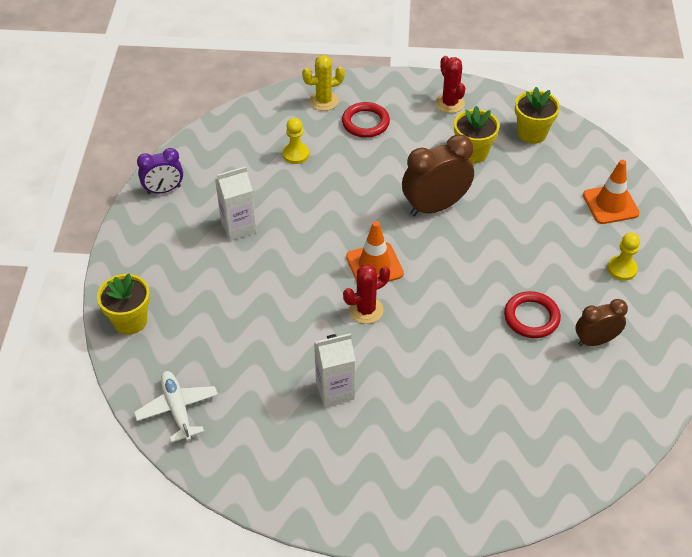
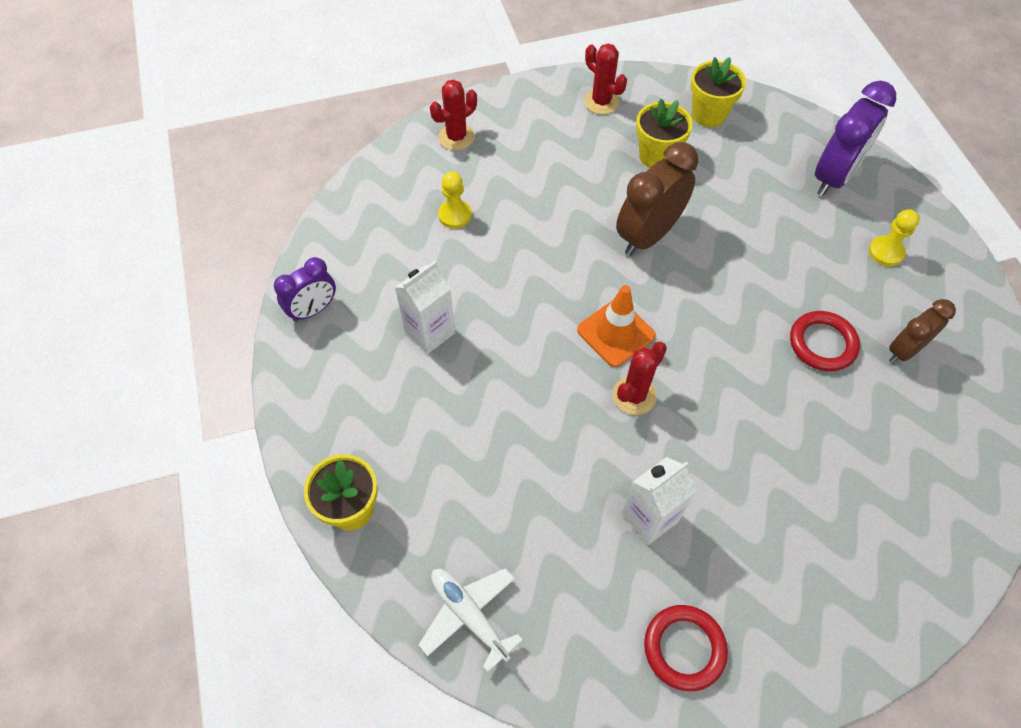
camera: 20 degrees left, 10 degrees up
(324, 101) = (456, 137): yellow cactus -> red cactus
(365, 123) = (518, 152): red ring -> red ring (684, 648)
(610, 204) = (834, 177): orange traffic cone -> purple clock

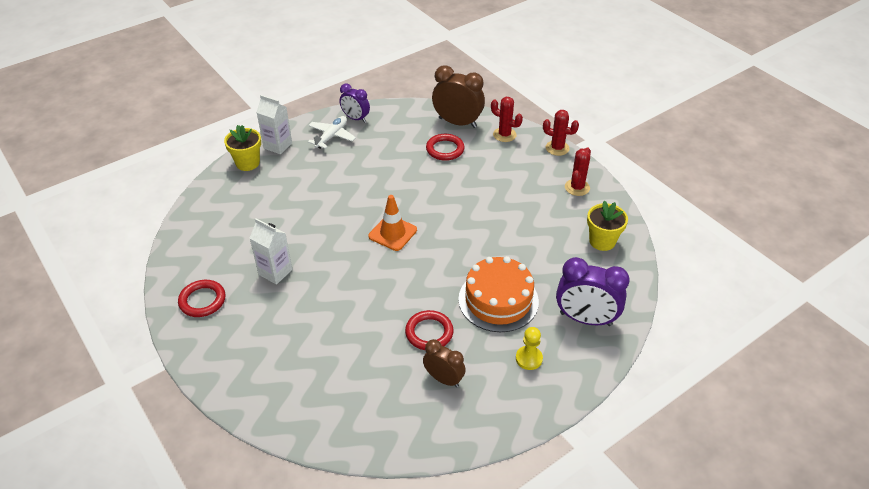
camera: 70 degrees right, 15 degrees down
(430, 332) = (360, 161): white carton -> white carton (278, 145)
(455, 215) = (445, 149): yellow pawn -> red ring
(469, 615) = (202, 217): white plane -> white plane (331, 136)
(634, 395) = (352, 250): red cactus -> red cactus (557, 148)
(648, 235) = (474, 232): brown clock -> brown clock (457, 122)
(656, 156) = (545, 223): yellow flower pot -> none
(782, 251) = (498, 300): none -> orange cake

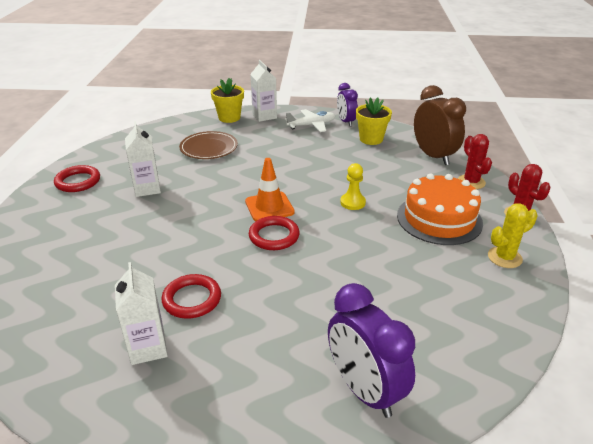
camera: 40 degrees right, 10 degrees down
(273, 205) = (209, 148): none -> brown plate
(443, 379) = (148, 348): brown clock -> white carton
(445, 149) = (396, 170): red ring -> red ring (274, 236)
(498, 300) = (291, 311): orange cake -> orange cake (439, 219)
(529, 358) = (250, 387): yellow pawn -> yellow pawn (352, 202)
(577, 187) = (504, 257): red cactus -> yellow cactus
(602, 241) = (479, 322): yellow flower pot -> yellow flower pot (371, 139)

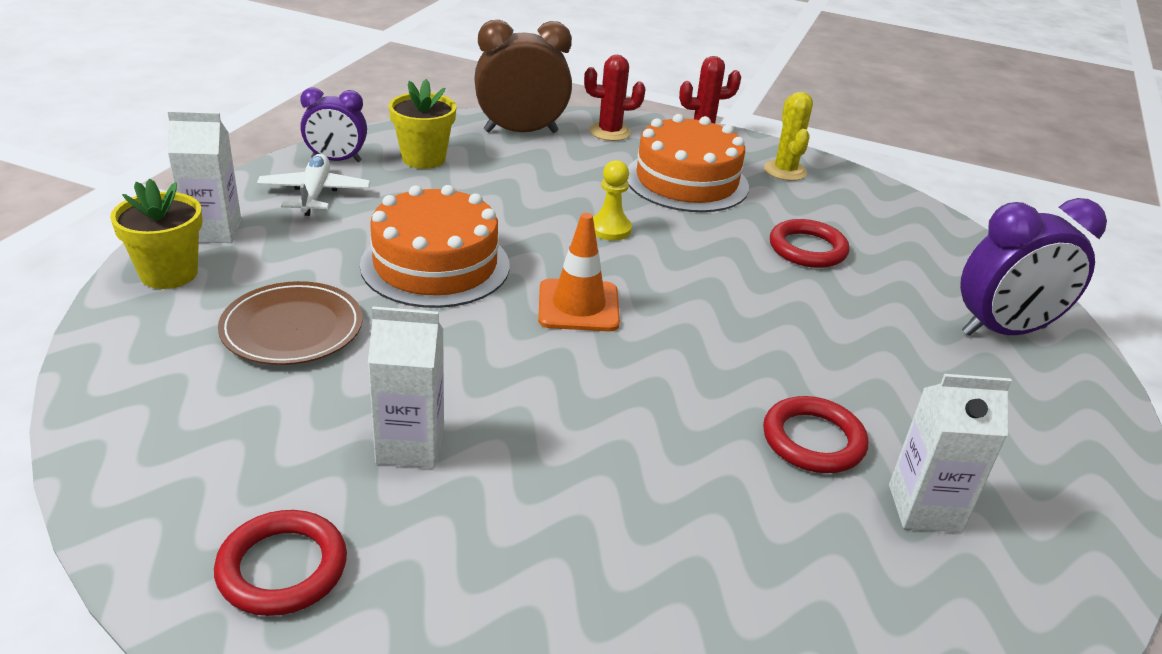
camera: 75 degrees left, 0 degrees up
(274, 236) = (669, 321): red ring -> red ring (807, 249)
(276, 164) = (435, 265): none -> orange cake

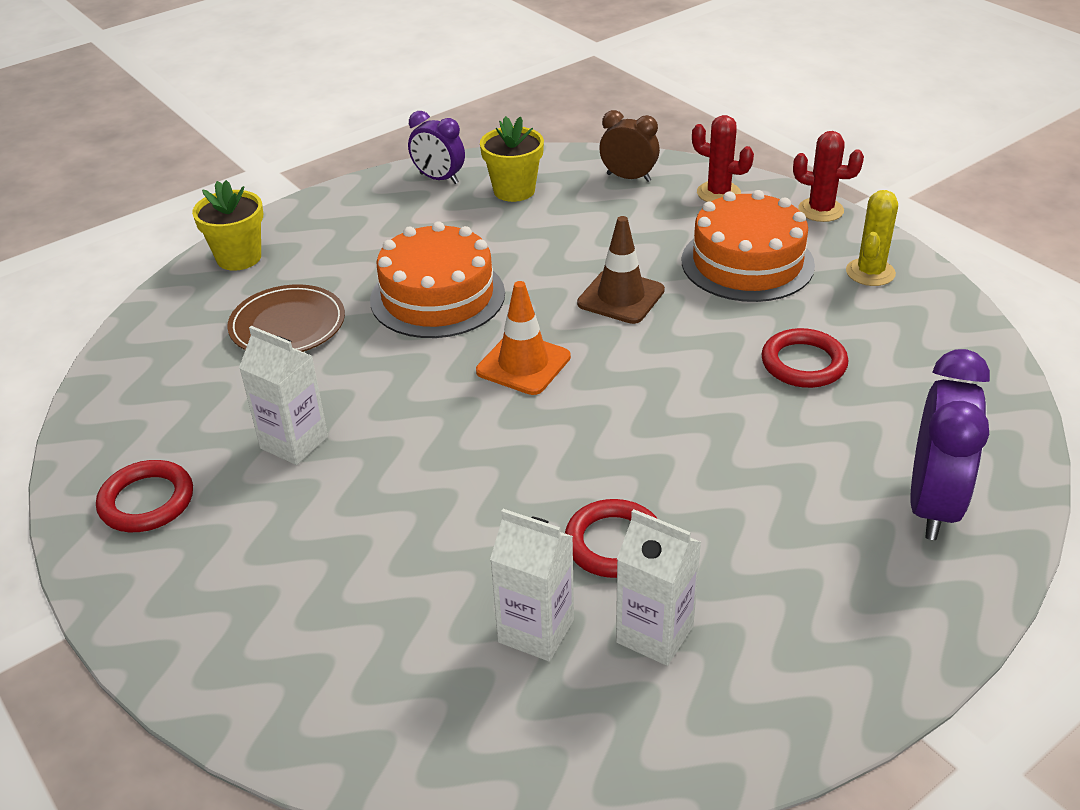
camera: 35 degrees right, 5 degrees up
(213, 231) = (295, 227): white carton -> white carton (536, 631)
(314, 194) = (396, 208): white plane -> none
(521, 132) = (628, 177): brown clock -> brown clock, size x0.61
(610, 229) = (621, 297): yellow pawn -> brown traffic cone
(1003, 331) = (932, 505): purple clock -> purple clock turned 90 degrees counterclockwise

